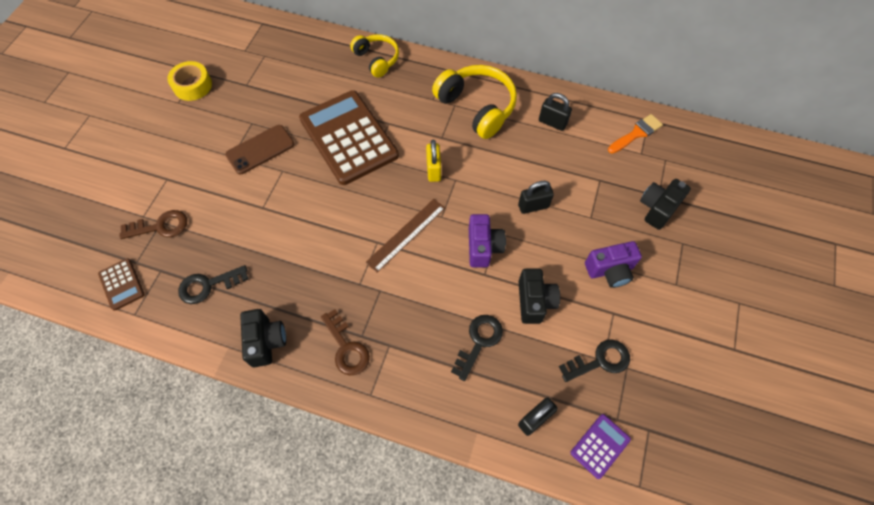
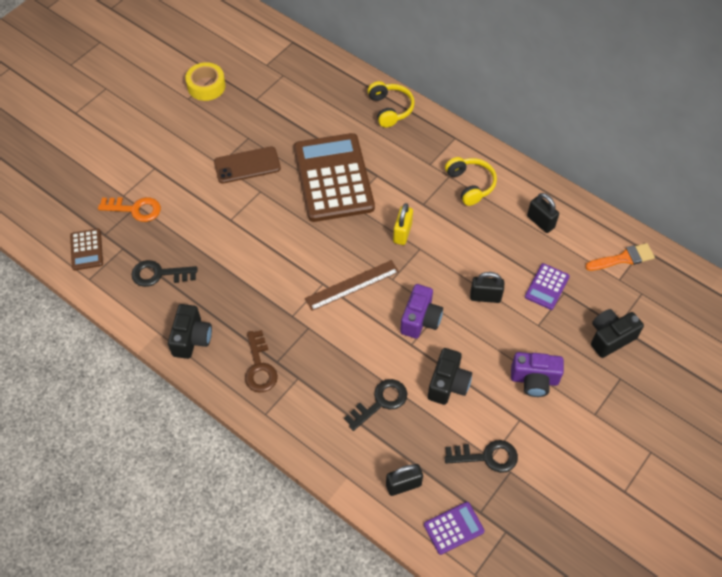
camera: 20 degrees right, 5 degrees down
(160, 226) = (135, 209): brown key -> orange key
(477, 107) = (470, 184): yellow headphones -> yellow headphones, size x0.62
(583, 179) = (546, 287): none -> purple calculator

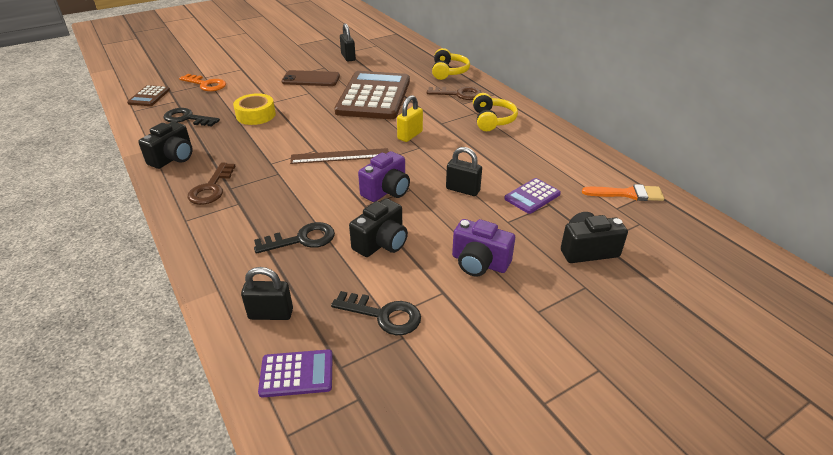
camera: 20 degrees right, 20 degrees down
(206, 86) = (316, 41): yellow tape -> yellow tape (256, 115)
(418, 149) = (458, 94): none -> brown key
(540, 222) = (548, 153): black padlock -> black padlock (348, 57)

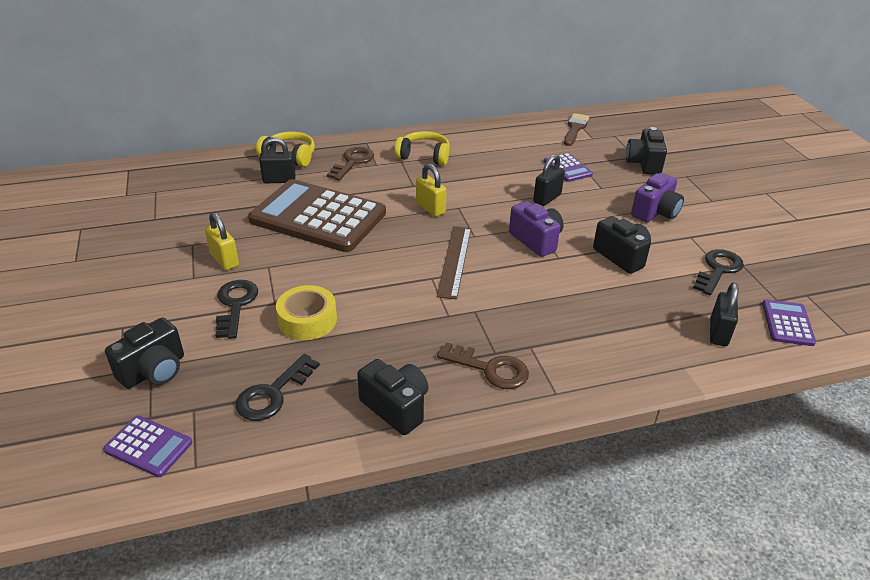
camera: 75 degrees left, 0 degrees up
(149, 96) = (148, 446): brown calculator -> purple calculator
(206, 84) = (154, 371): orange key -> black camera
(301, 239) = (609, 304): black key -> black key (235, 305)
(311, 79) = (224, 260): brown phone -> yellow padlock
(348, 57) = (176, 219): black padlock -> black padlock (279, 180)
(627, 194) = (575, 128): orange brush -> brown brush

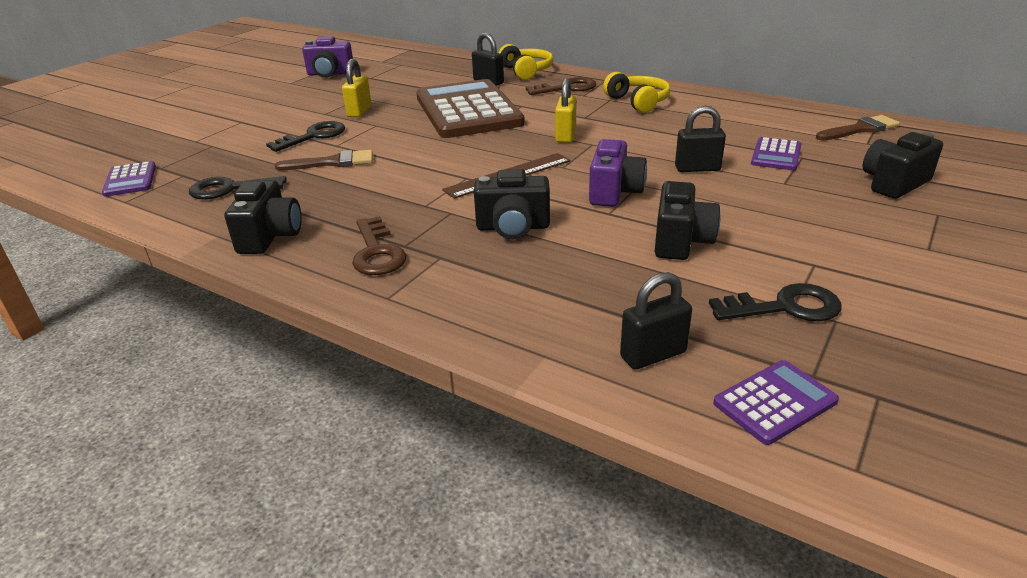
camera: 50 degrees right, 5 degrees down
(154, 371) = (208, 148): black camera -> black camera (513, 227)
(307, 320) = (332, 162): yellow tape -> brown brush
(655, 212) = (811, 226): purple camera -> purple camera (330, 74)

